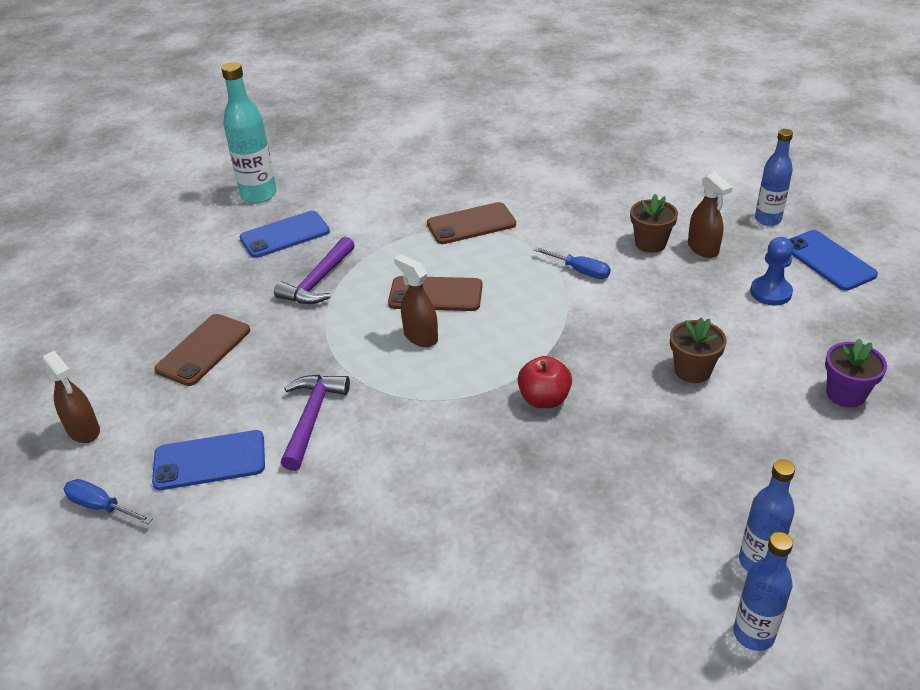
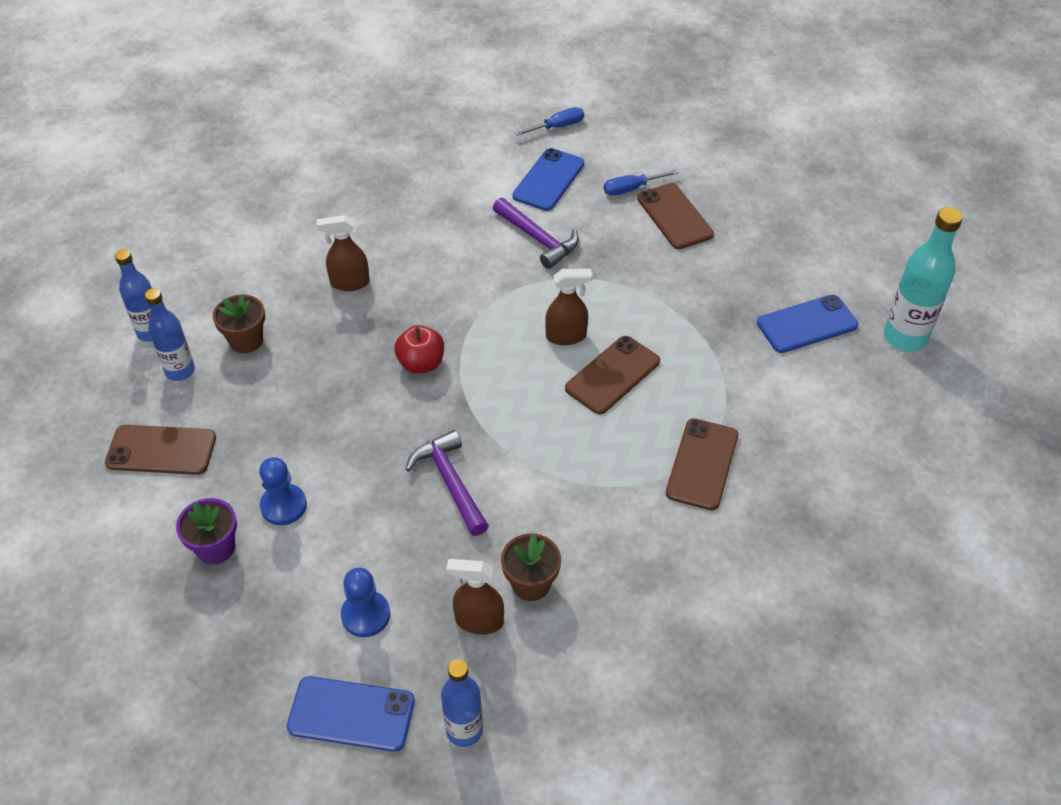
camera: 125 degrees right, 10 degrees up
(84, 430) = (639, 138): brown spray bottle -> brown spray bottle (349, 283)
(285, 235) = (807, 324): blue phone -> blue phone turned 60 degrees clockwise
(318, 281) = (706, 313): purple hammer -> purple hammer (450, 482)
(579, 271) = (545, 494): blue screwdriver -> blue screwdriver (631, 189)
(692, 370) = (348, 472): brown flower pot -> brown flower pot (246, 340)
(765, 384) = (283, 506): none -> blue pawn
(836, 499) = (161, 450): none -> brown phone

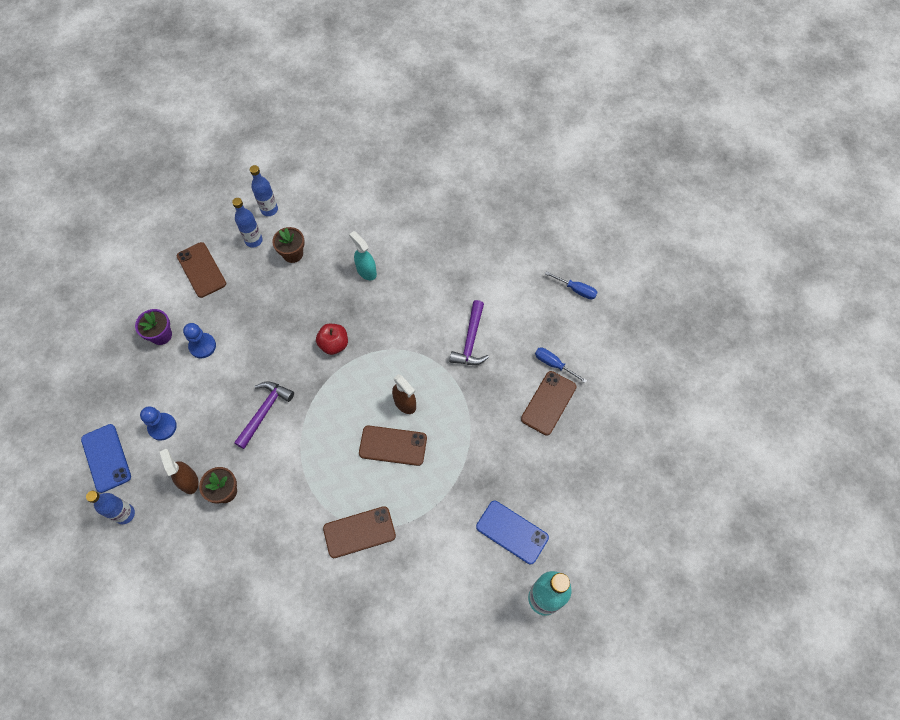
camera: 55 degrees right, 15 degrees up
(349, 283) = (366, 271): brown spray bottle -> turquoise spray bottle
(548, 180) = (525, 315): blue phone -> none

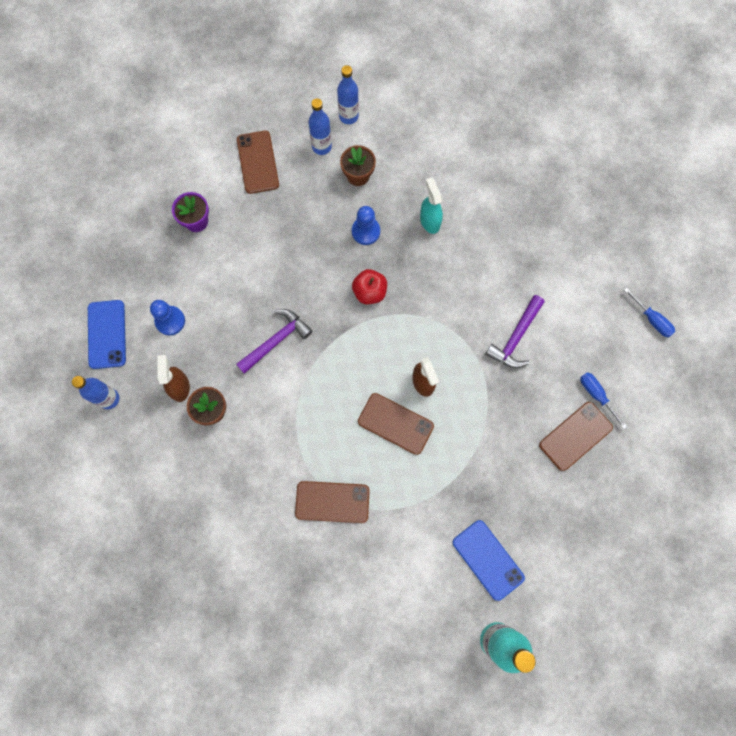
camera: 20 degrees right, 10 degrees up
(202, 346) = (234, 247): blue pawn -> blue pawn (366, 231)

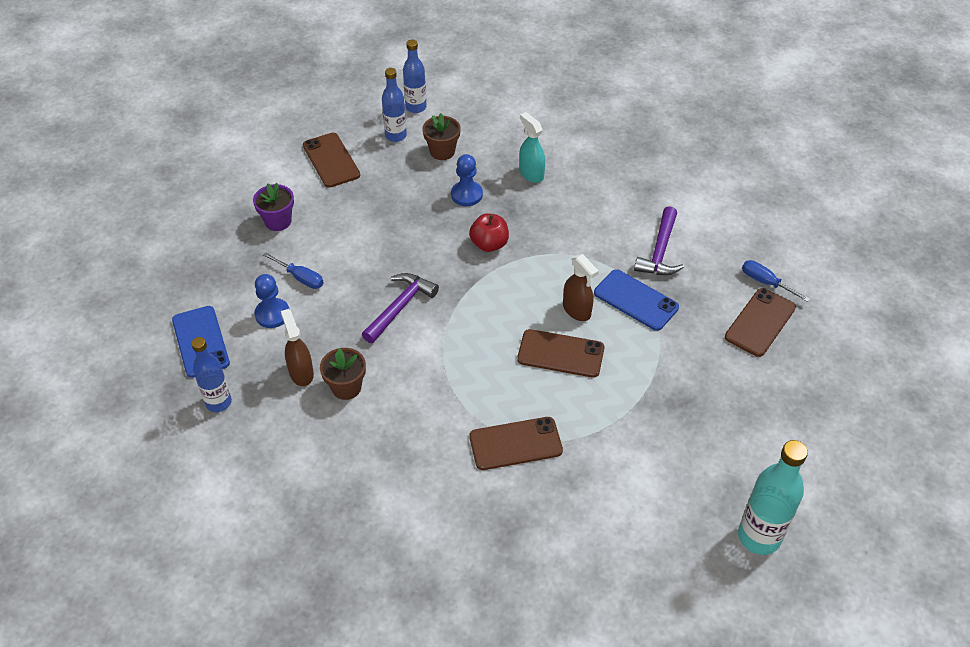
camera: 15 degrees left, 25 degrees down
(488, 560) = (715, 458): blue phone -> blue phone (635, 300)
(651, 319) = (792, 208): blue screwdriver -> blue screwdriver (300, 278)

